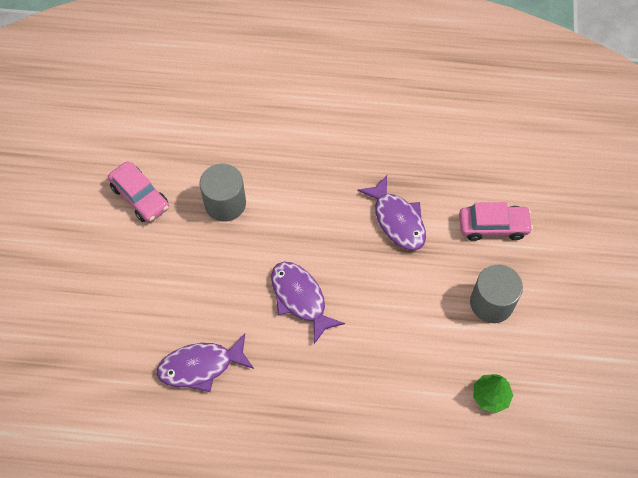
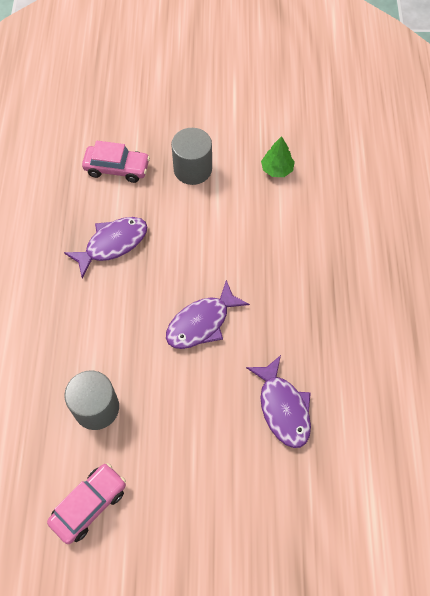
camera: 95 degrees left, 0 degrees up
(493, 226) = (117, 168): pink car -> pink car turned 105 degrees clockwise

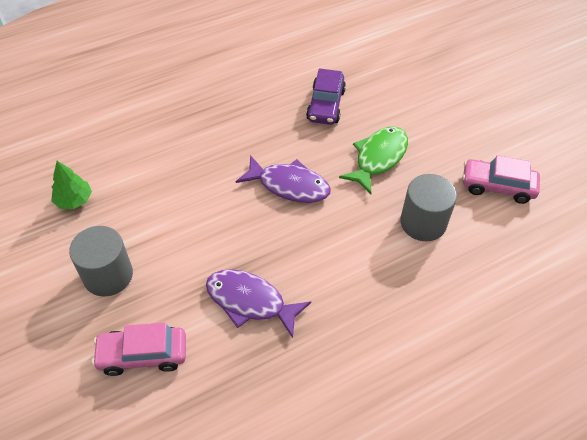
camera: 120 degrees left, 10 degrees down
(117, 168) = (143, 355): pink car -> pink car turned 75 degrees counterclockwise
(188, 416) = (378, 158): none -> green fish
(283, 408) = (326, 105): purple fish -> purple car

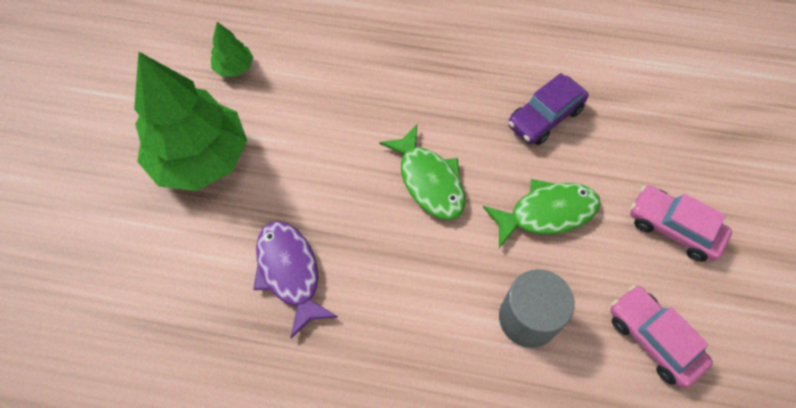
camera: 40 degrees right, 10 degrees up
(108, 275) = (201, 158): grey cylinder -> green tree
(143, 355) = (164, 253): pink car -> pink car (673, 228)
(289, 185) = (429, 181): purple fish -> green fish

